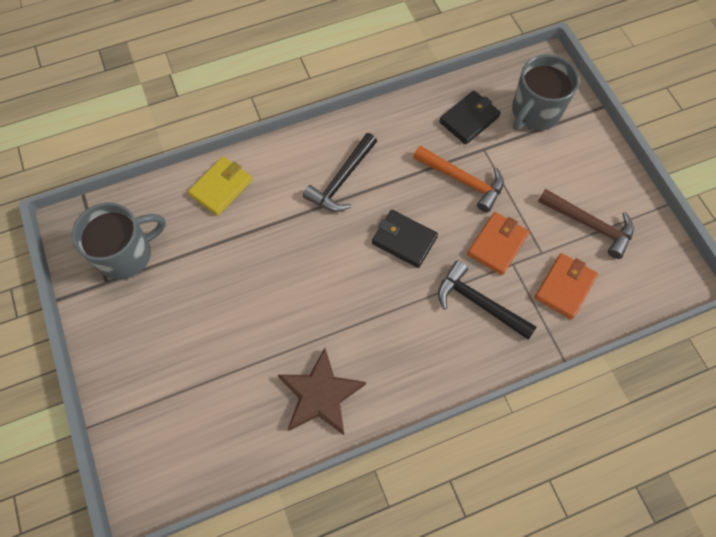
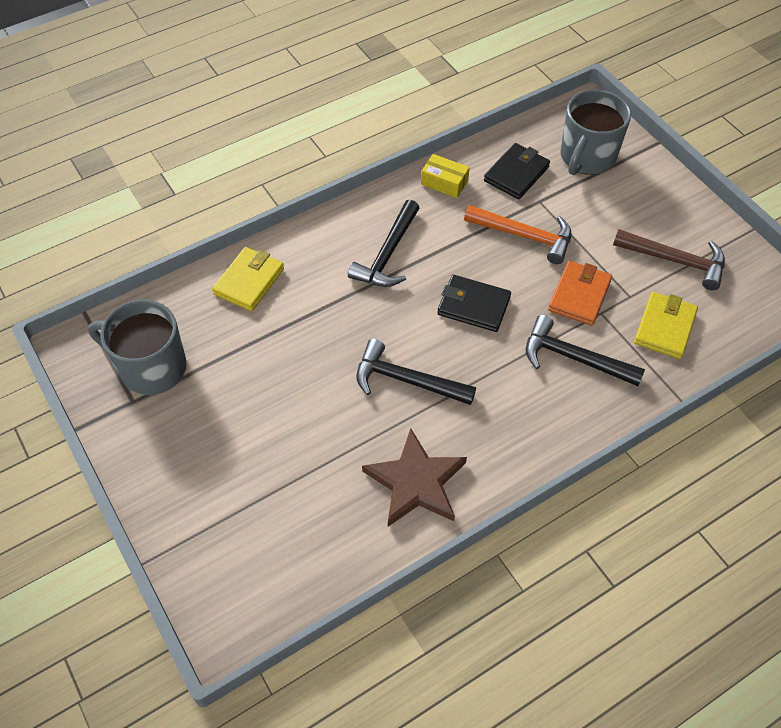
camera: 10 degrees left, 10 degrees down
(126, 254) = (151, 368): grey mug -> grey mug turned 120 degrees counterclockwise
(332, 300) = (406, 380): none -> black hammer
(405, 118) = (444, 182): none -> yellow box
(564, 287) = (664, 327): orange wallet -> yellow wallet

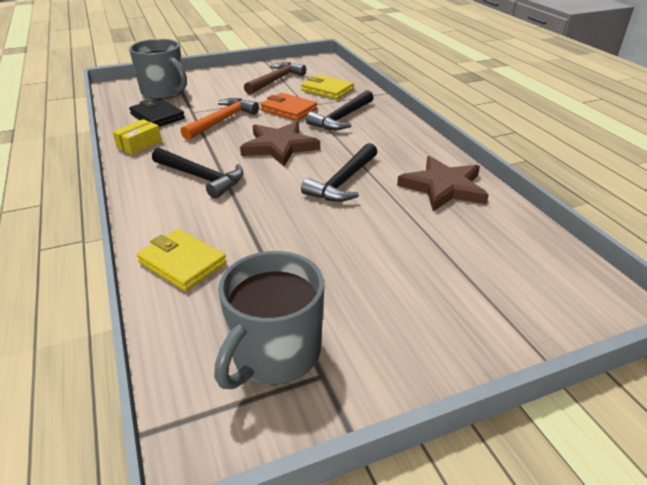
camera: 80 degrees left, 20 degrees down
(473, 306) = (279, 146): black wallet -> brown star

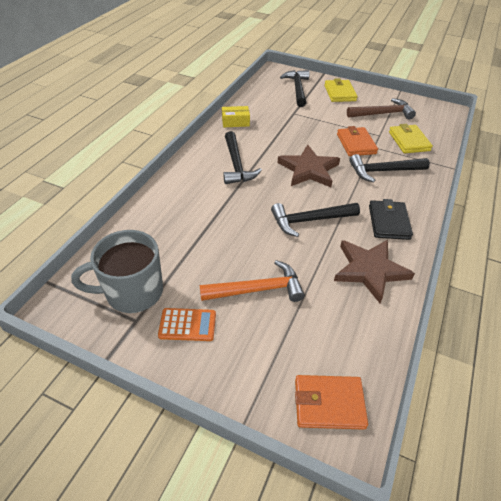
camera: 45 degrees right, 10 degrees up
(157, 116) = (270, 106): black wallet -> black wallet (388, 222)
(164, 92) = (297, 89): grey mug -> black hammer
(182, 263) = (161, 212): yellow wallet -> yellow wallet (339, 93)
(222, 120) = (302, 129): orange hammer -> orange hammer (258, 289)
(379, 334) = (187, 325): none -> orange calculator
(570, 293) = (329, 404): none -> orange wallet

